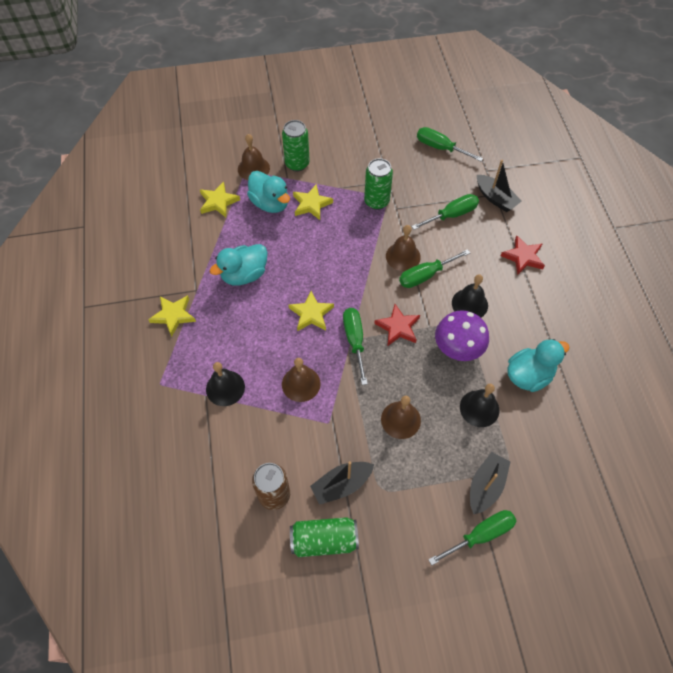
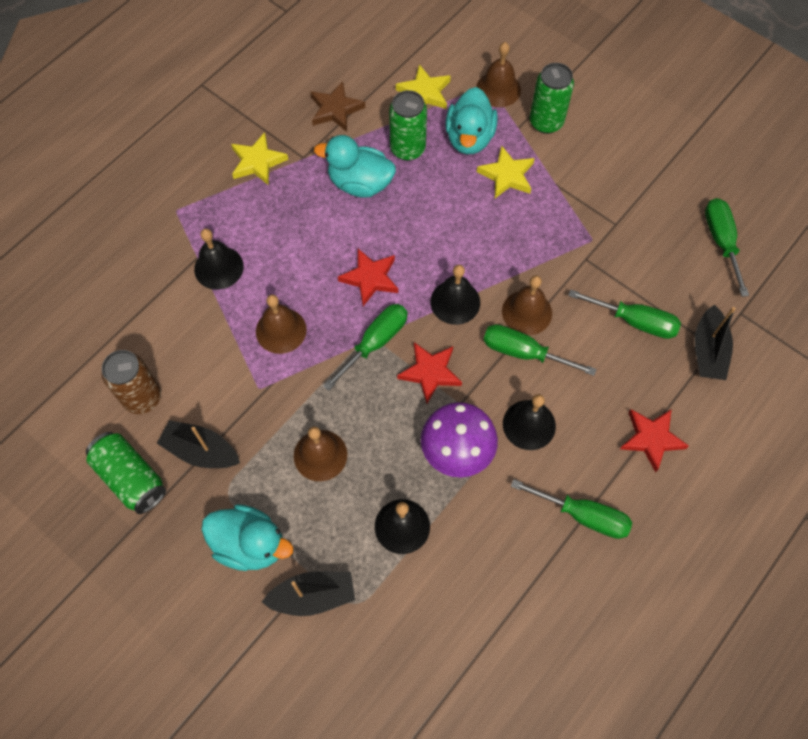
camera: 50 degrees right, 5 degrees up
(181, 251) = (335, 109): none -> brown star
(311, 314) = (370, 278): yellow star -> red star
(365, 284) = (455, 302): none -> black bell
(376, 201) = (574, 233): green can -> green can (407, 149)
(480, 535) = (252, 628): green screwdriver -> green screwdriver (583, 515)
(528, 375) = (491, 552): turquoise duck -> turquoise duck (250, 544)

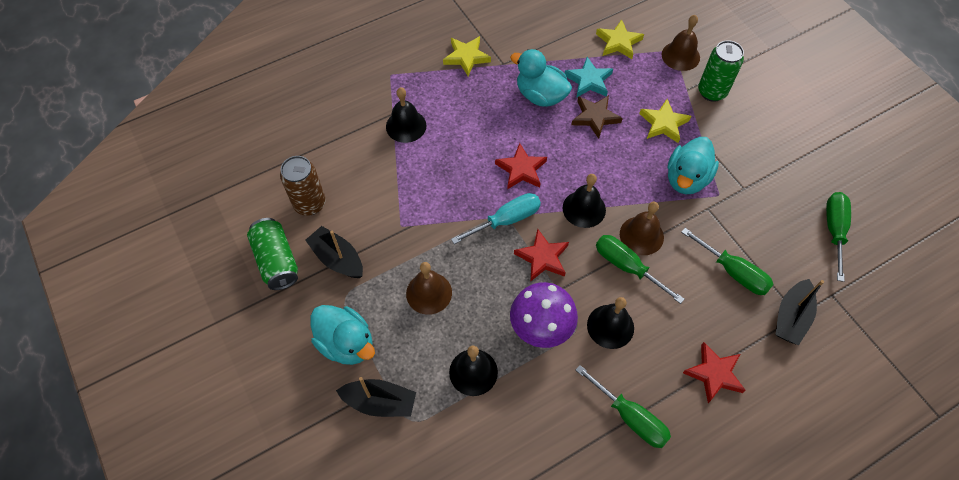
camera: 20 degrees right, 5 degrees down
(281, 330) = (435, 187): brown bell -> none
(335, 109) = (542, 35): brown star -> brown star (595, 117)
(375, 343) = (506, 220): green screwdriver -> turquoise screwdriver
(407, 149) = (589, 80): green can -> turquoise star
(469, 138) = (642, 86): turquoise duck -> turquoise duck (686, 179)

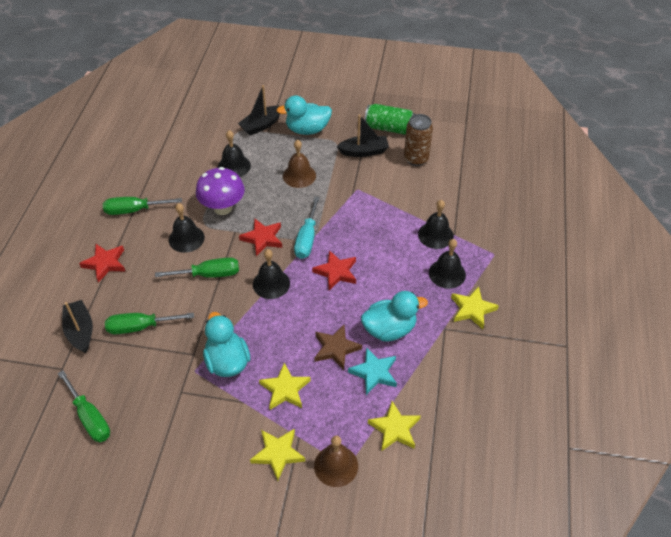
camera: 130 degrees right, 10 degrees down
(444, 93) = (447, 273): none -> black bell
(641, 235) = (219, 299): brown bell -> none
(712, 92) = (278, 454): green can -> yellow star

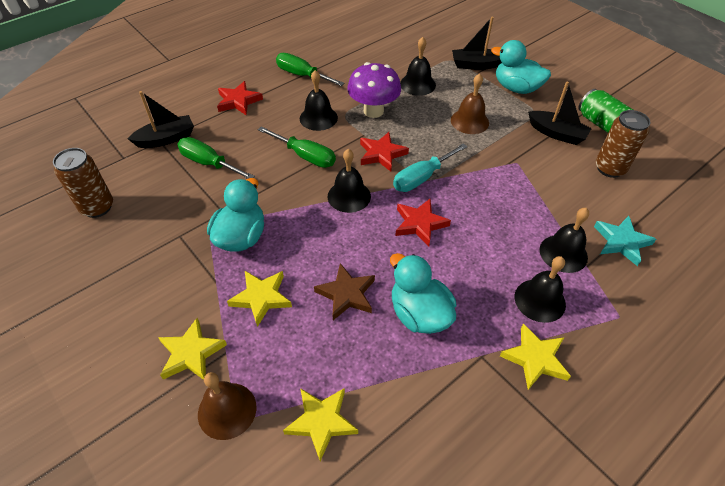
camera: 40 degrees right, 0 degrees up
(80, 331) = (166, 139): black boat -> black boat turned 45 degrees clockwise
(90, 417) = (97, 207): green screwdriver -> brown can
(374, 373) = (359, 346): turquoise star -> turquoise star (621, 242)
(389, 329) = (419, 314): turquoise duck -> turquoise duck turned 150 degrees counterclockwise

